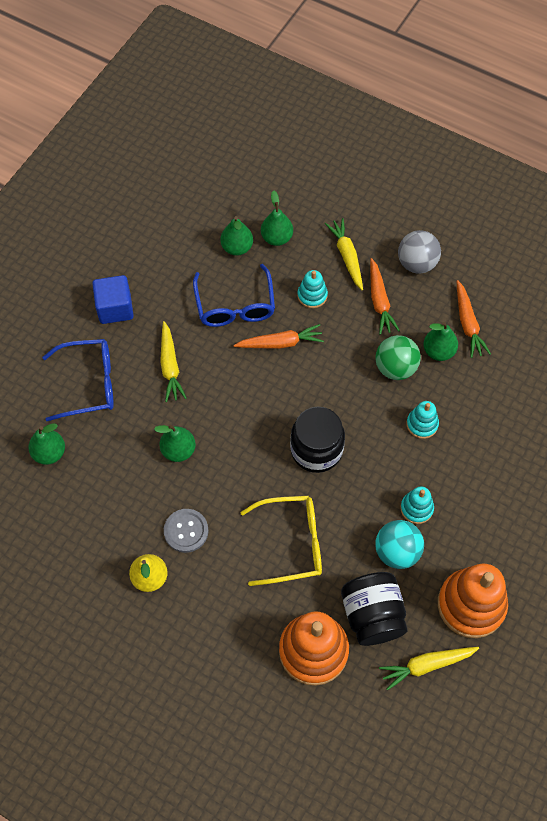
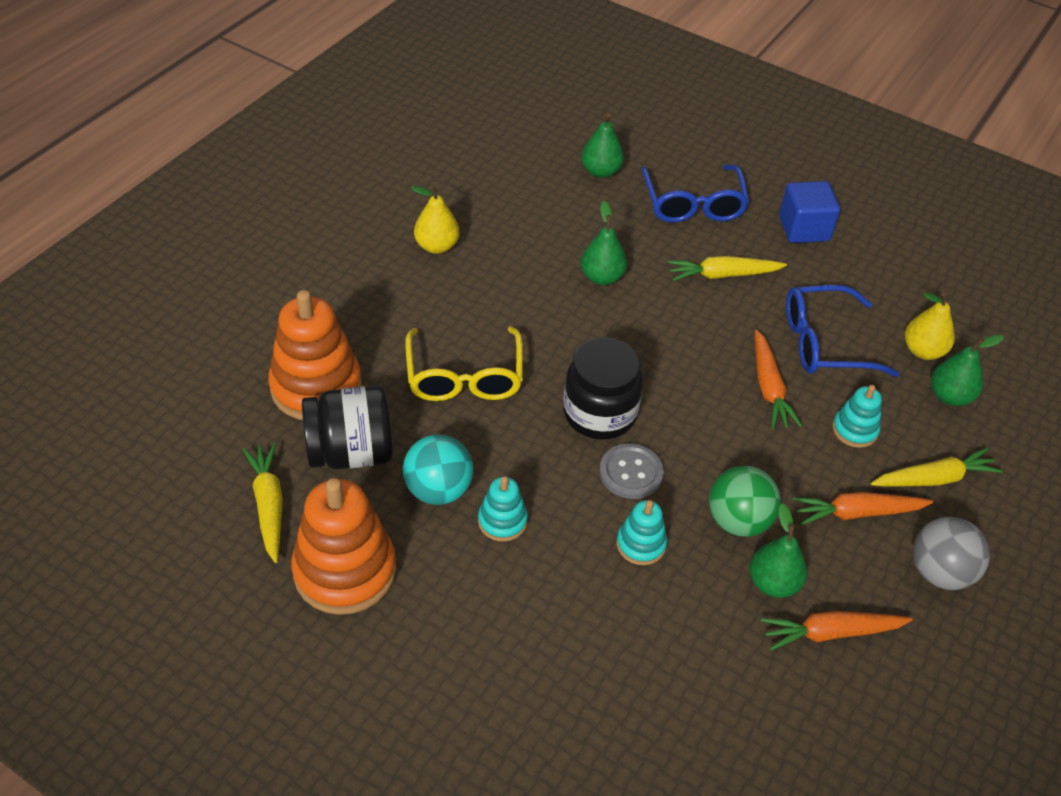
camera: 90 degrees right, 15 degrees down
(186, 531) = (492, 279): grey button -> grey button (631, 473)
(237, 247) = (923, 351): green pear -> yellow pear

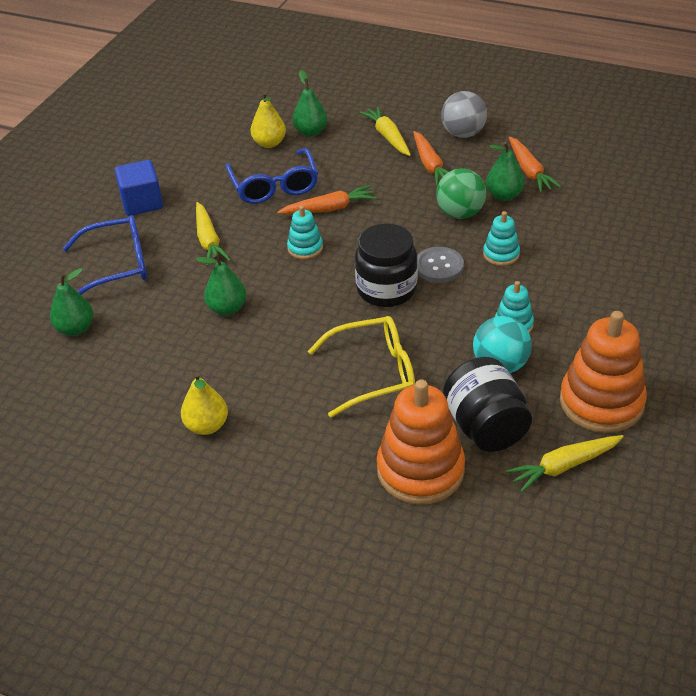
camera: 95 degrees left, 5 degrees down
(855, 430) = (357, 169): turquoise stacking toy -> turquoise stacking toy (305, 248)

